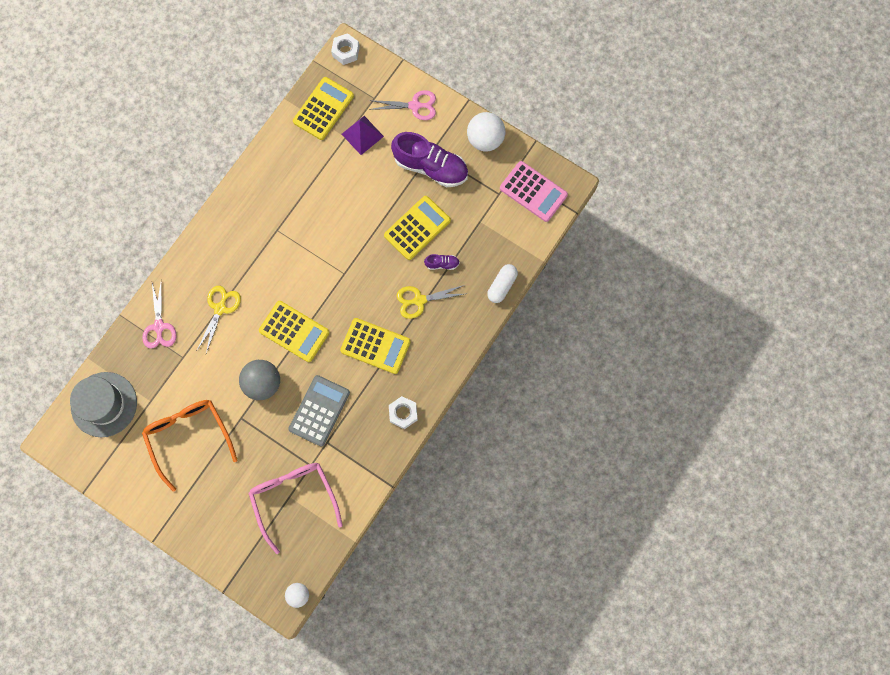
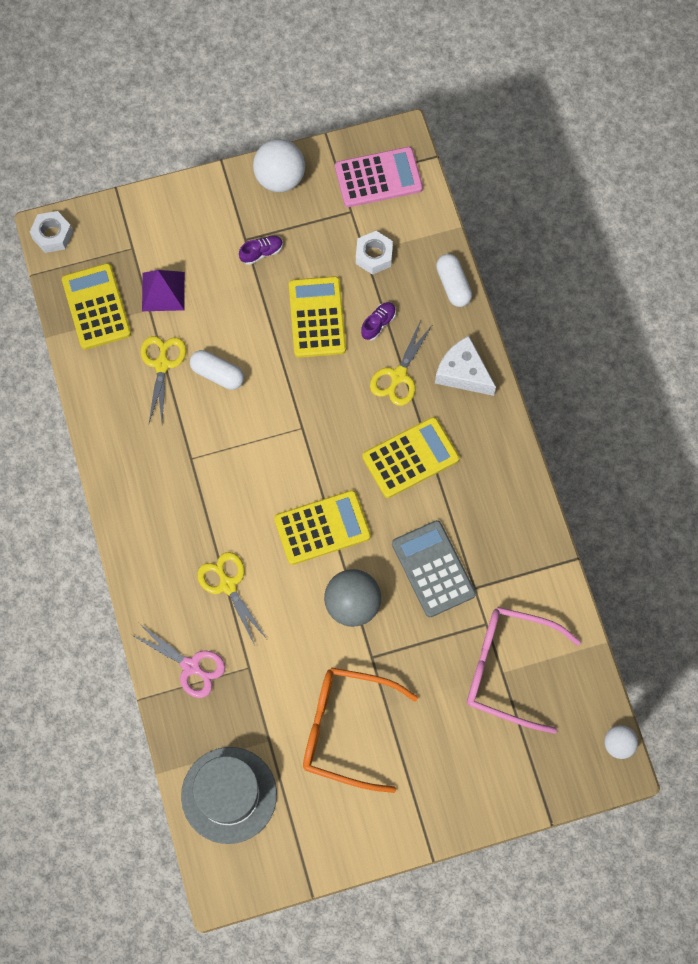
camera: 50 degrees left, 5 degrees down
(318, 170) = (162, 365): none -> yellow scissors
(337, 203) = (217, 374): none -> white capsule
(403, 413) = (508, 486): white nut -> white nut (374, 256)
(415, 106) = (179, 215): pink scissors -> none
(430, 167) = (261, 253): purple shoe -> purple shoe, size x0.43
(452, 334) = (463, 373): none -> white cheese

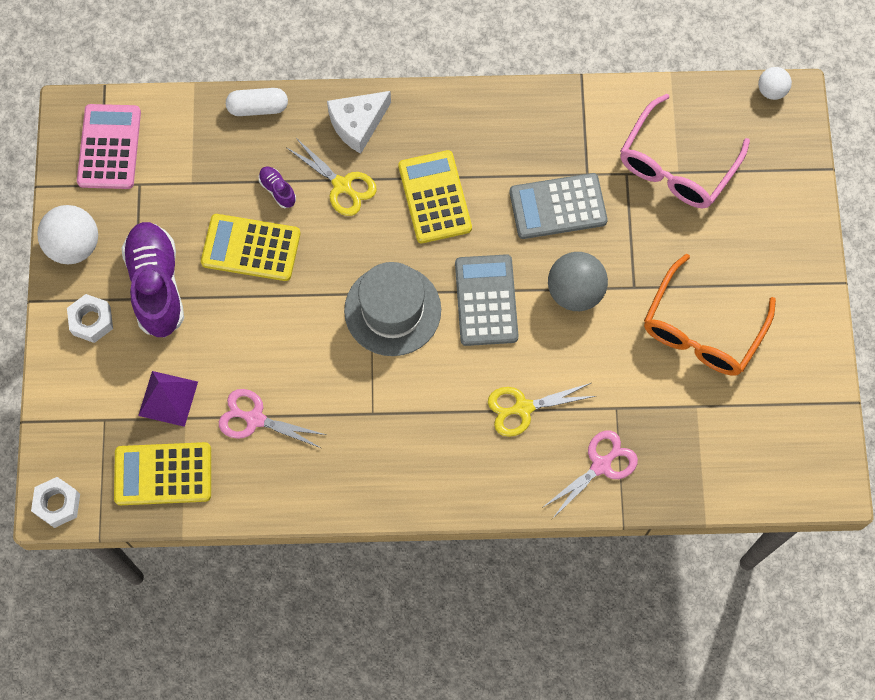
camera: 75 degrees left, 0 degrees up
(162, 365) = (255, 419): yellow scissors -> pink scissors
(217, 374) = (284, 364): white capsule -> none
(229, 795) = (743, 458): grey hat -> grey hat (392, 310)
(261, 253) = (157, 285): purple shoe -> purple shoe, size x2.34
(322, 527) = (486, 300): yellow calculator -> grey calculator
(374, 256) = (199, 174): white nut -> white nut (91, 321)

